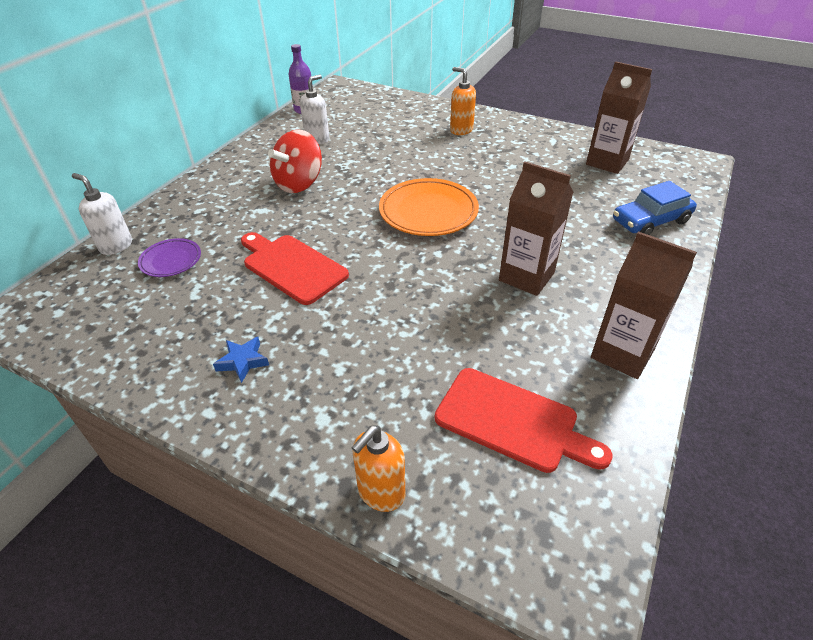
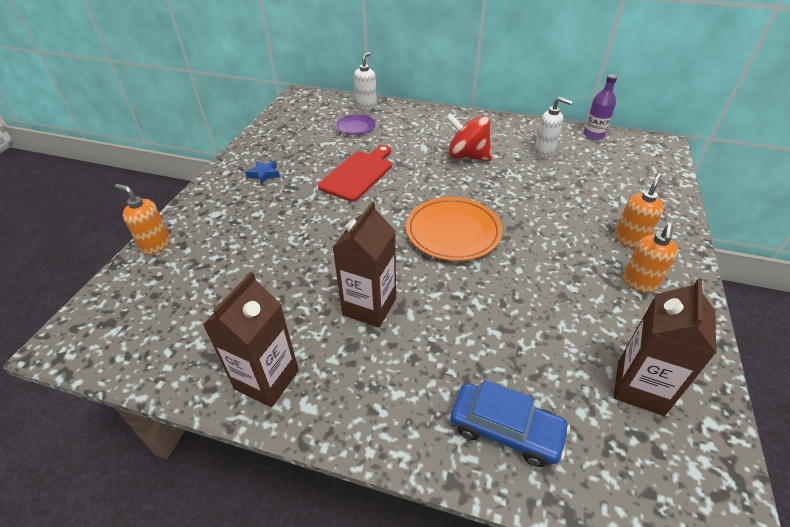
camera: 80 degrees right, 0 degrees up
(510, 138) = (639, 283): none -> orange soap dispenser
(512, 421) = (199, 303): red cutting board -> none
(650, 221) = (505, 429): blue car -> blue car turned 150 degrees clockwise

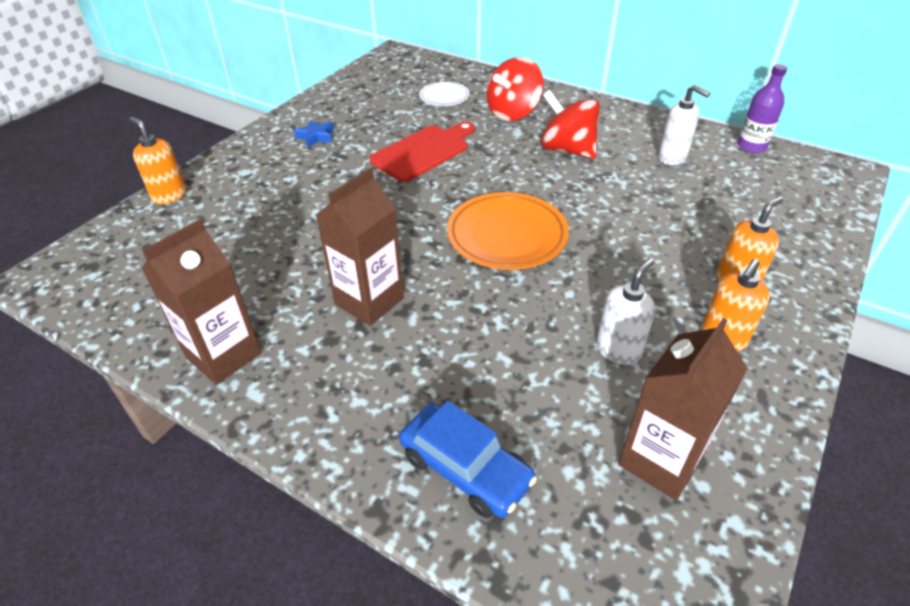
camera: 15 degrees right, 0 degrees up
(355, 127) = (444, 97): purple plate -> white plate
(366, 105) = (469, 74): white soap dispenser -> white soap dispenser (618, 350)
(414, 132) = (513, 113): none -> red spinning top

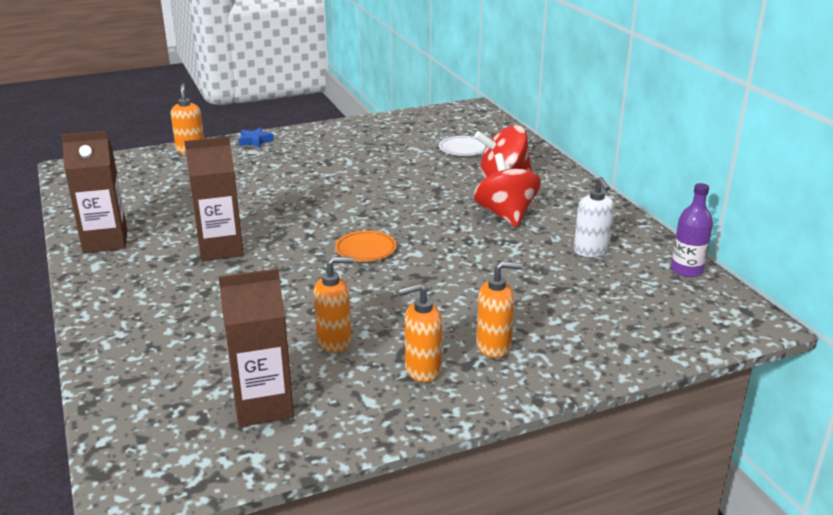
camera: 35 degrees right, 15 degrees down
(316, 137) = (328, 145): blue star -> blue star (255, 141)
(423, 152) = (389, 179): red cutting board -> none
(466, 468) = (148, 351): blue car -> none
(507, 236) = (366, 250): orange plate -> orange plate, size x0.55
(618, 350) = (334, 342): white soap dispenser -> orange soap dispenser

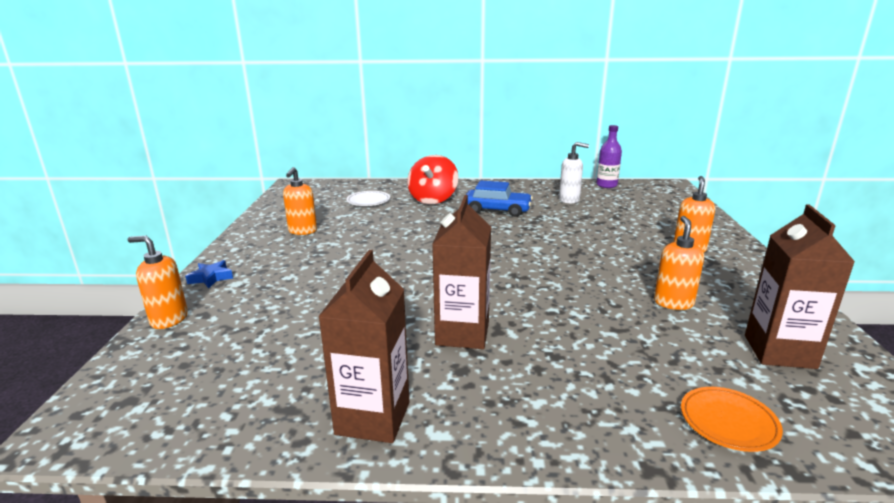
camera: 65 degrees left, 5 degrees down
(366, 250) = (517, 265): orange plate -> orange plate (728, 422)
(422, 370) = (720, 277): orange soap dispenser -> orange soap dispenser (302, 231)
(506, 215) = (497, 210): red spinning top -> blue car

